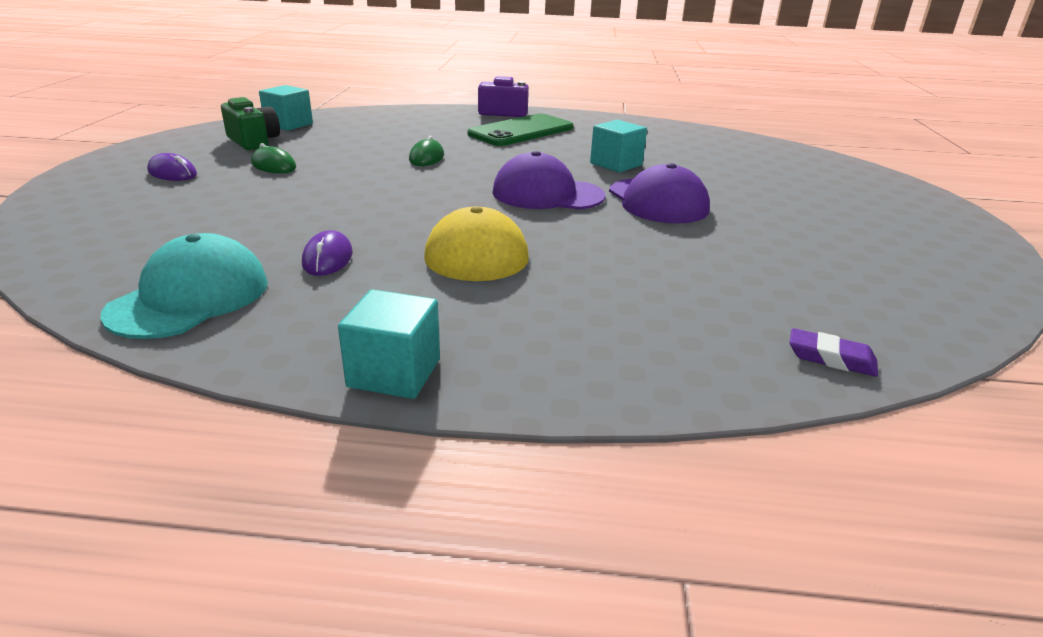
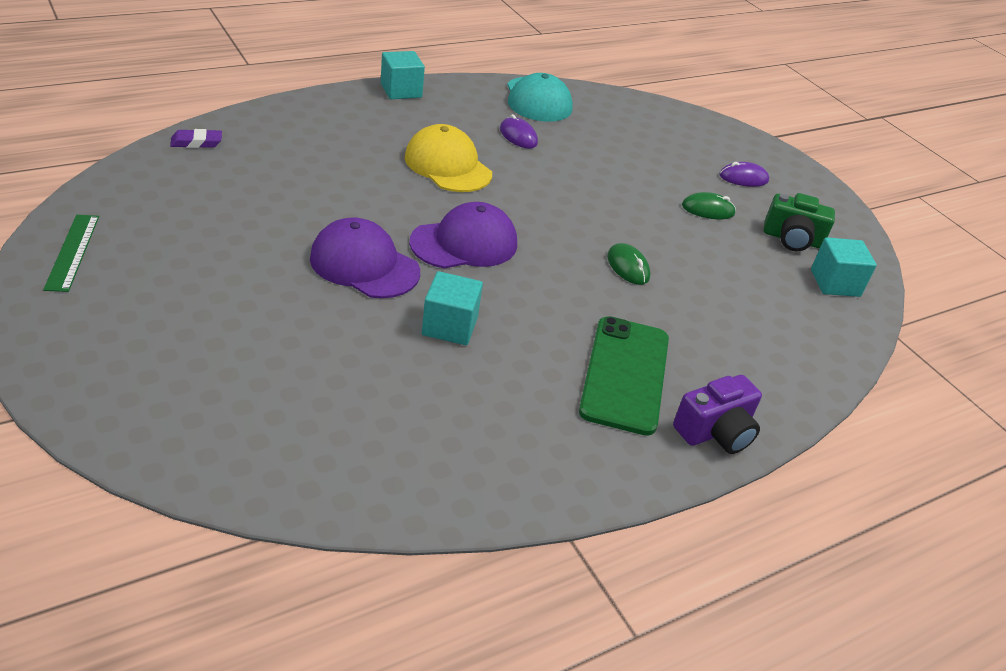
camera: 140 degrees right, 10 degrees up
(965, 266) = (72, 252): none -> green ruler

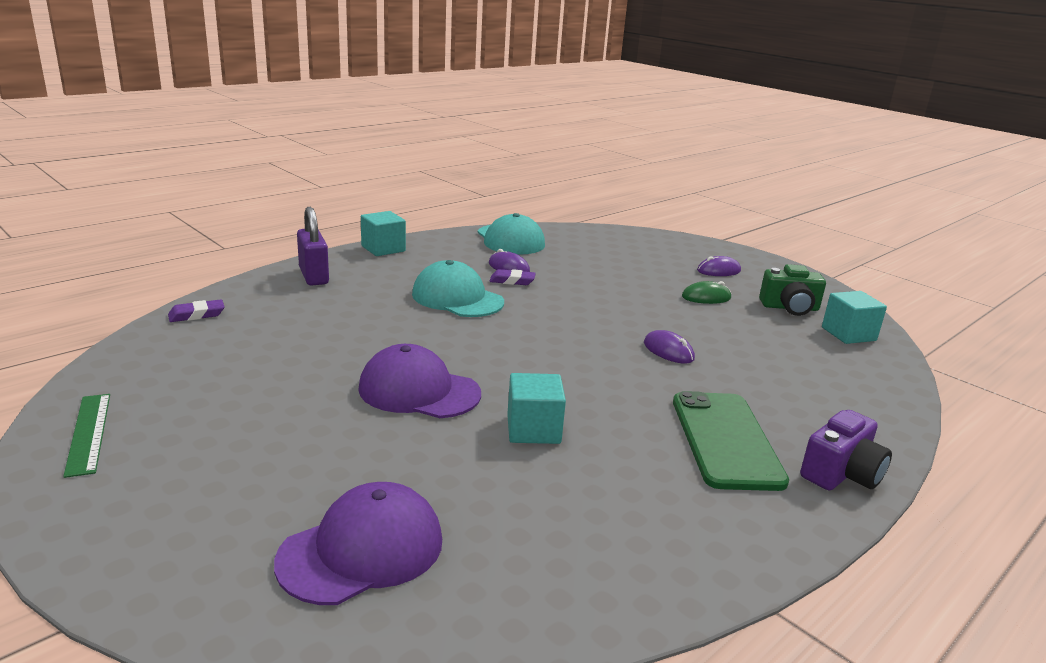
camera: 10 degrees left, 15 degrees down
(319, 114) = (314, 276): none -> purple padlock
(448, 165) = (457, 298): yellow cap -> turquoise cap
(464, 243) = (507, 356): purple cap -> purple cap (362, 550)
(513, 154) = (512, 281): none -> purple eraser
(628, 267) = (668, 351): green mouse -> purple mouse

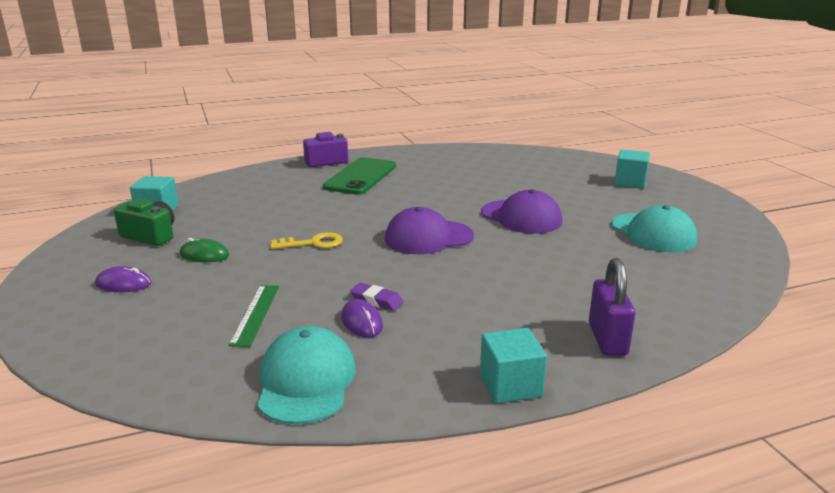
camera: 155 degrees left, 0 degrees up
(88, 433) = (724, 221): green ruler -> green ruler (256, 314)
(197, 315) = (715, 299): purple eraser -> none
(362, 550) = (565, 169): purple cap -> purple cap (428, 237)
(457, 298) = (452, 285): turquoise cap -> turquoise cap (653, 233)
(533, 429) = (462, 192): turquoise cube -> turquoise cube (630, 182)
(630, 320) = (313, 243): none -> yellow key
(668, 351) = (320, 218): purple mouse -> none

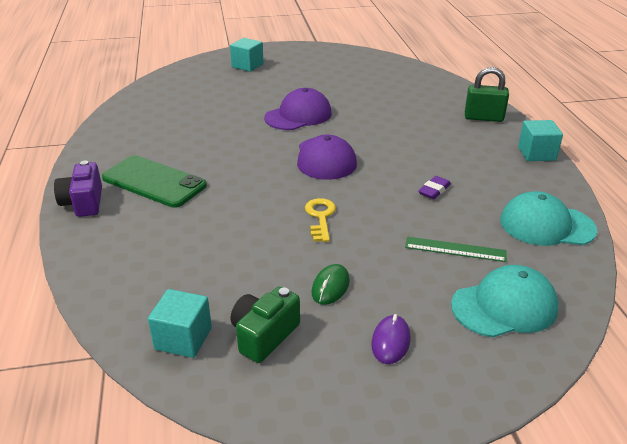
camera: 80 degrees left, 10 degrees up
(362, 322) = (466, 199): purple mouse -> none
(607, 339) = (483, 118): purple padlock -> green padlock
(653, 233) = (343, 77): turquoise cap -> turquoise cap (504, 306)

